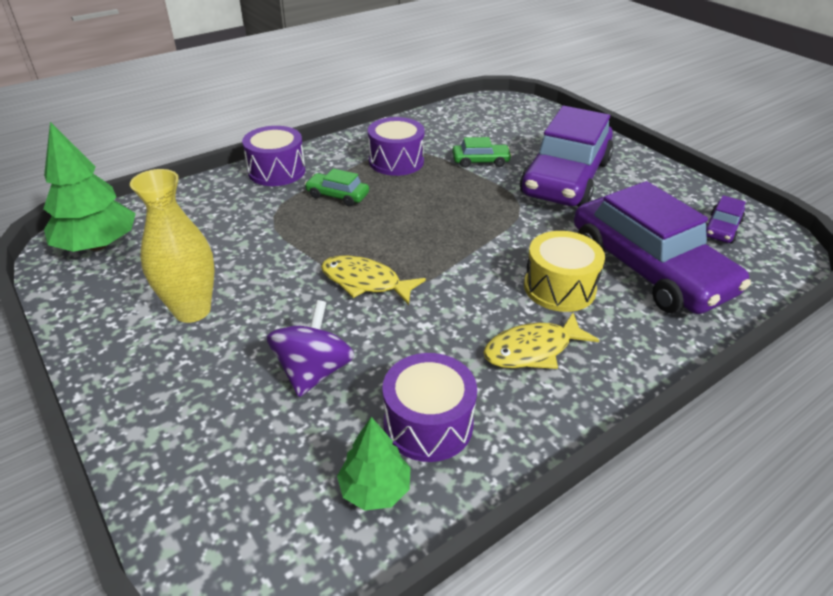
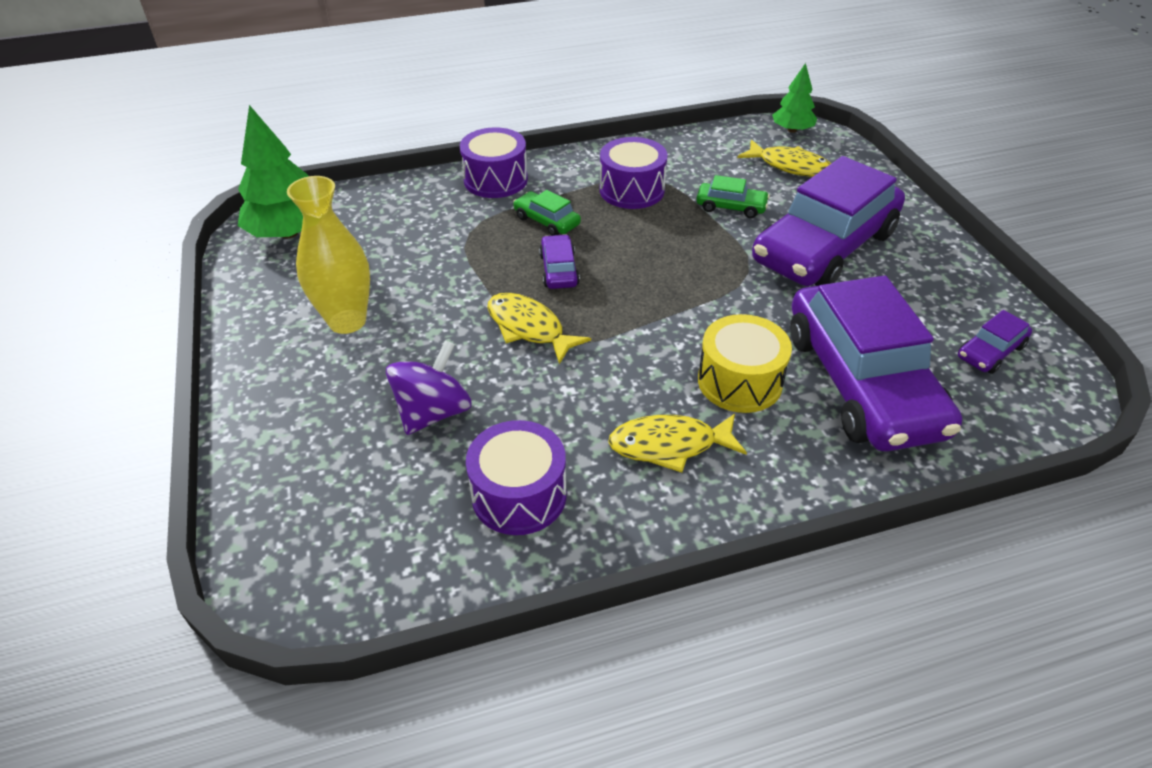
camera: 20 degrees right, 5 degrees up
(367, 231) = (559, 270): none -> purple car
(375, 489) = (437, 544): green tree -> green tree (792, 130)
(508, 126) = (790, 166): none -> yellow fish

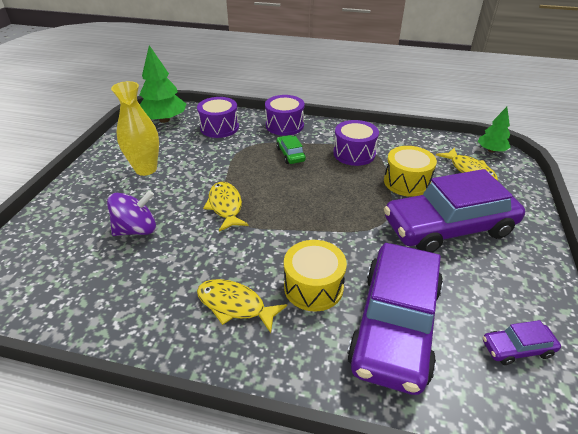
camera: 30 degrees right, 5 degrees down
(519, 495) = (130, 293): purple drum -> purple drum (219, 127)
(559, 270) = (271, 182): purple car -> none
(731, 207) = (406, 182): green car -> yellow drum

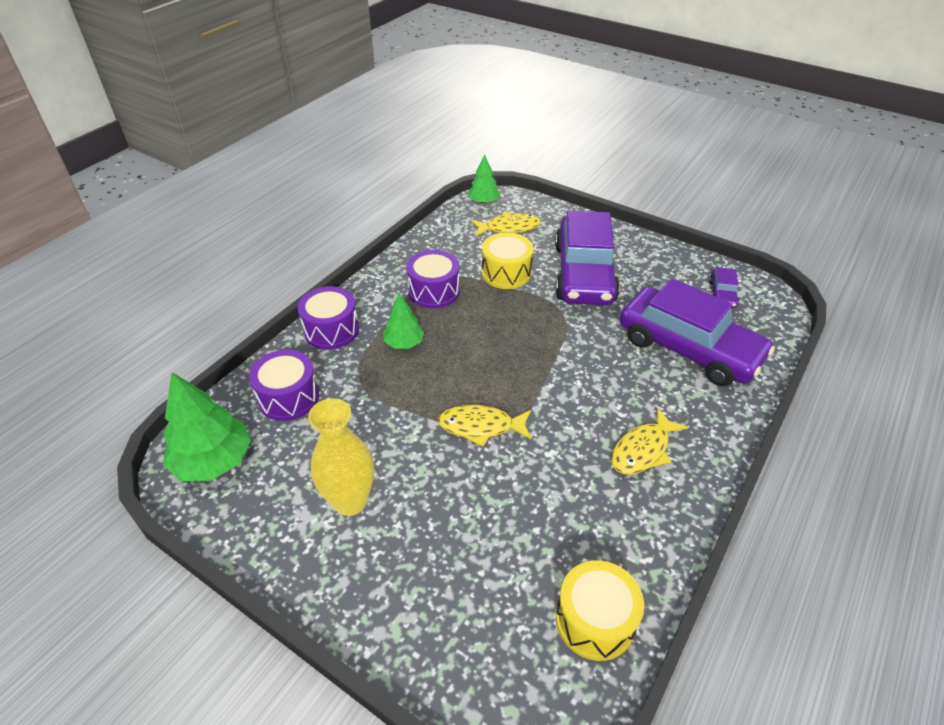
camera: 70 degrees left, 5 degrees up
(137, 230) = (489, 525): purple spinning top -> none
(290, 154) = (404, 343): green car -> green tree
(313, 287) = (633, 386): yellow drum -> yellow drum (595, 620)

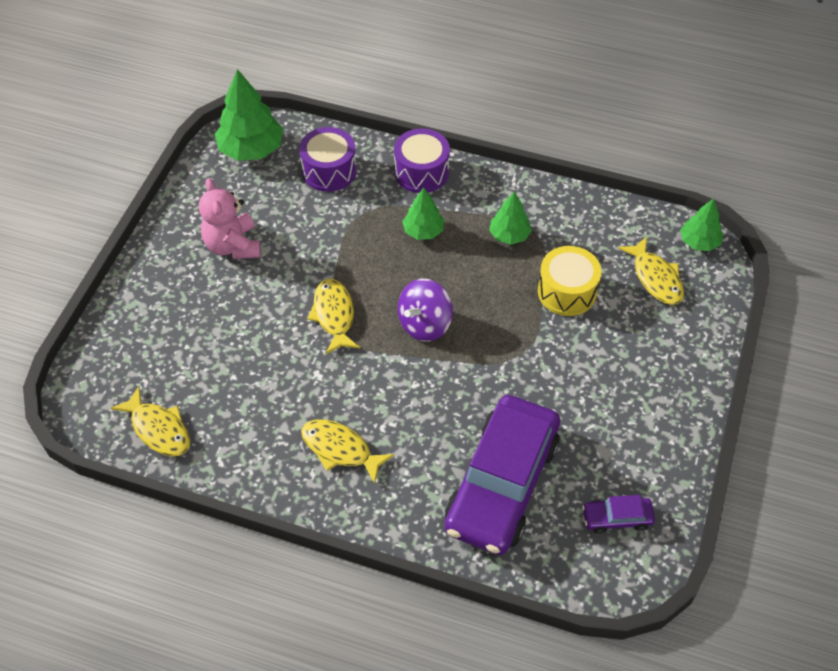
camera: 75 degrees right, 10 degrees up
(350, 501) = (233, 246): yellow vase -> pink teddy bear
(434, 291) = (509, 235): purple drum -> green tree
(512, 362) = (425, 324): none -> purple spinning top
(584, 273) = (597, 366): purple car -> none
(595, 620) = (158, 429): yellow drum -> yellow fish

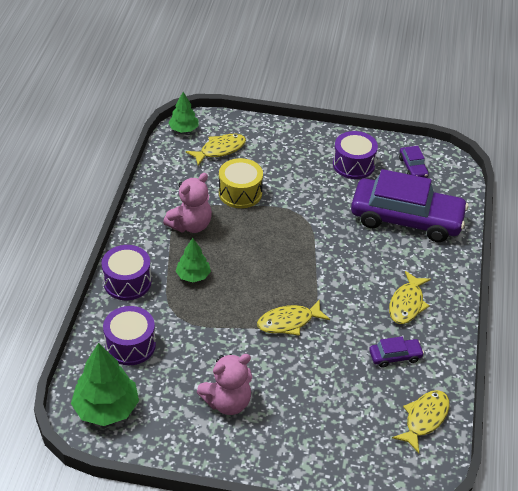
camera: 100 degrees left, 10 degrees down
(257, 417) = (395, 356): none -> purple car
(425, 324) = (285, 267): purple spinning top -> none
(509, 235) = (190, 225): green tree -> pink teddy bear
(624, 436) = (353, 164): none -> purple drum

